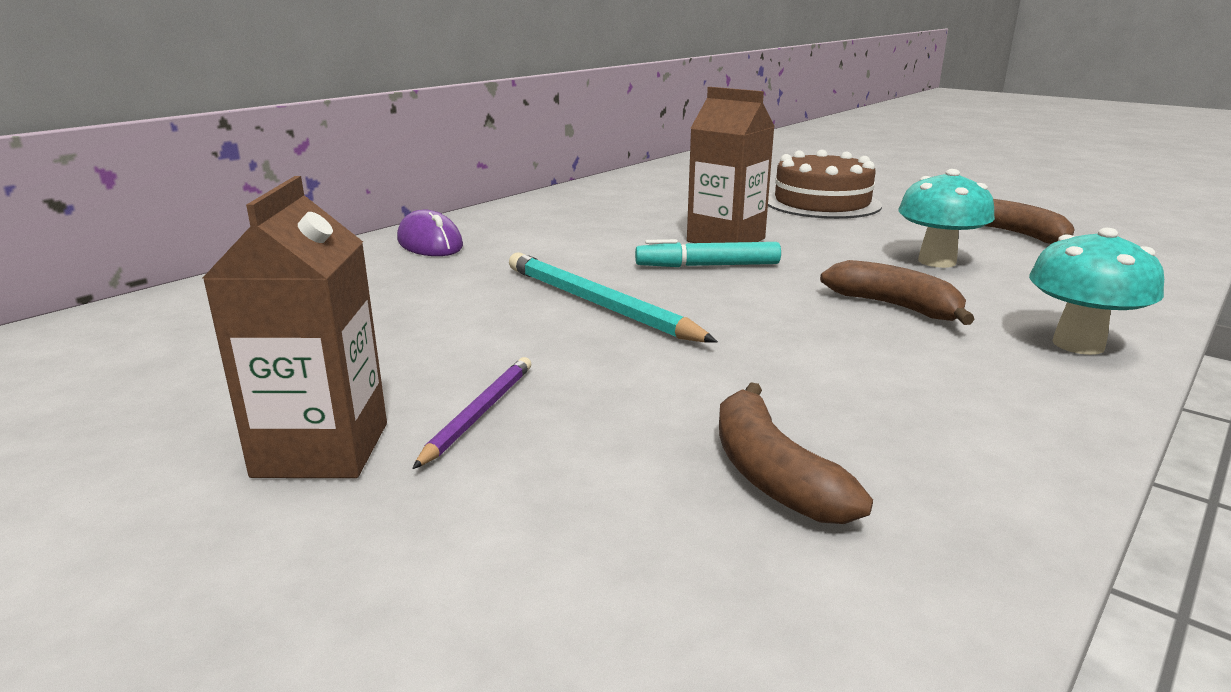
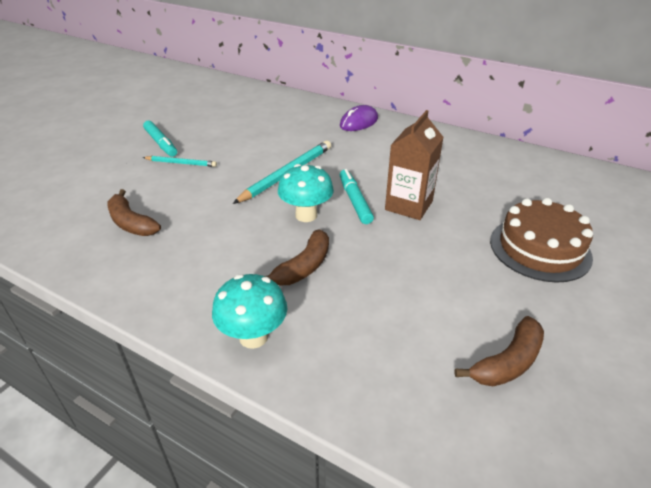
camera: 80 degrees right, 15 degrees up
(322, 449) = (161, 143): brown carton -> turquoise marker
(479, 414) = (181, 163): purple pencil -> turquoise pencil
(772, 474) = (131, 223): brown banana -> brown banana turned 105 degrees counterclockwise
(937, 261) = (402, 296): turquoise mushroom -> turquoise mushroom (306, 215)

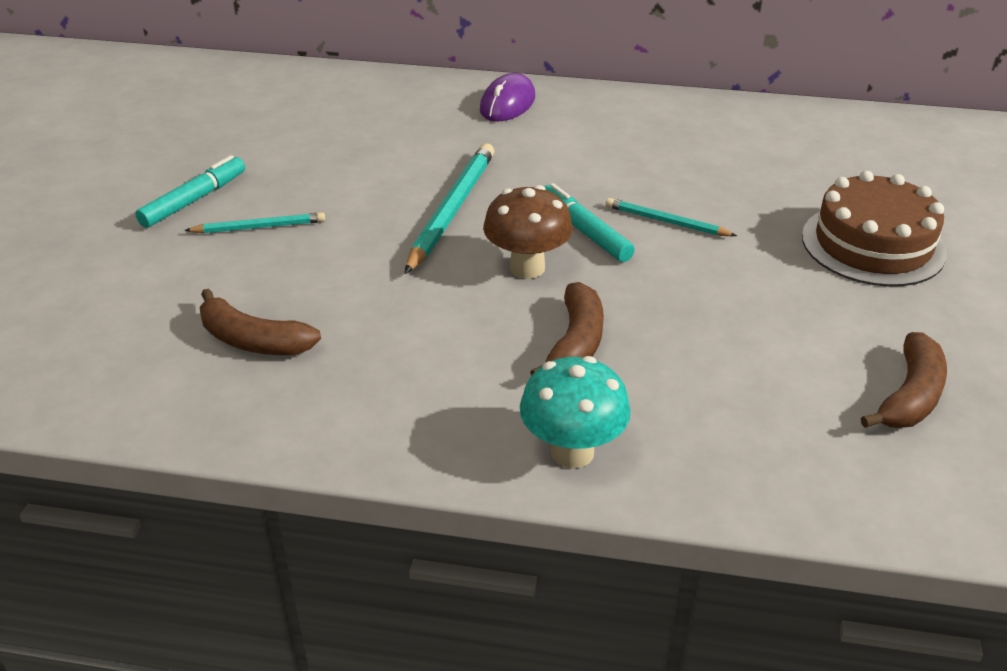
camera: 20 degrees left, 0 degrees up
(161, 143) = (194, 200): turquoise marker -> turquoise marker turned 90 degrees counterclockwise
(306, 215) = (527, 268): turquoise mushroom -> brown mushroom
(408, 205) = (666, 221): brown carton -> turquoise pencil

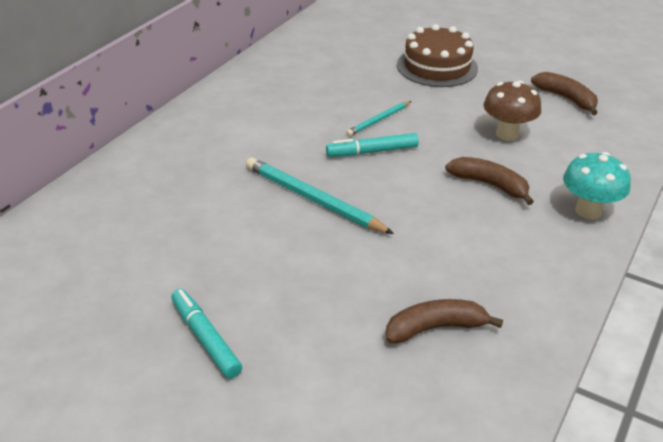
camera: 70 degrees left, 0 degrees up
(253, 340) = (435, 328): brown banana -> brown banana turned 150 degrees counterclockwise
(259, 227) = (277, 303): turquoise pencil -> none
(507, 104) = (179, 141): purple mouse -> none
(527, 268) = (402, 184): brown mushroom -> brown mushroom (507, 134)

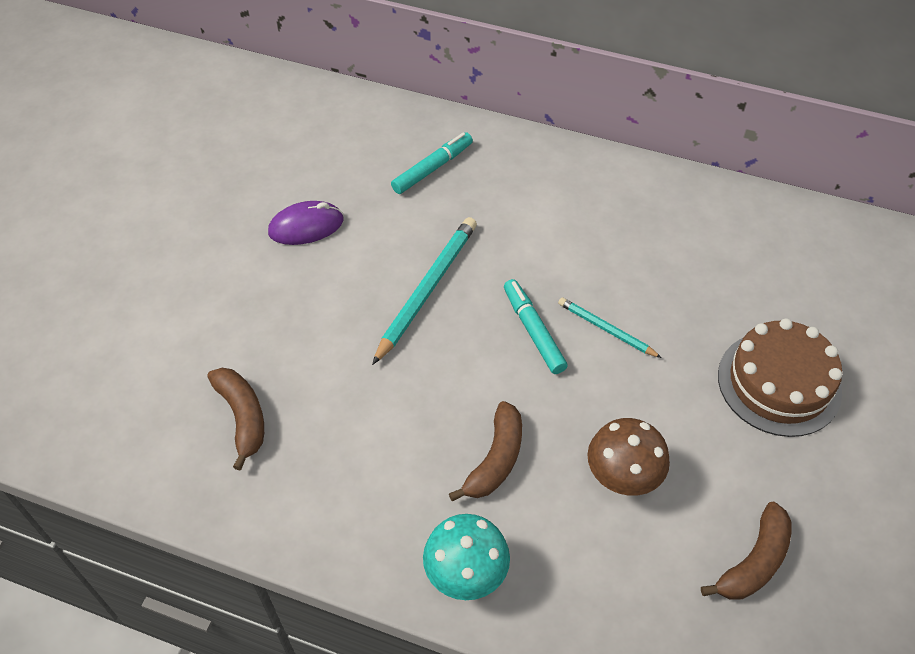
camera: 80 degrees right, 15 degrees up
(204, 268) = (306, 226): none -> purple mouse
(205, 338) = (218, 247): turquoise marker -> turquoise marker (432, 168)

